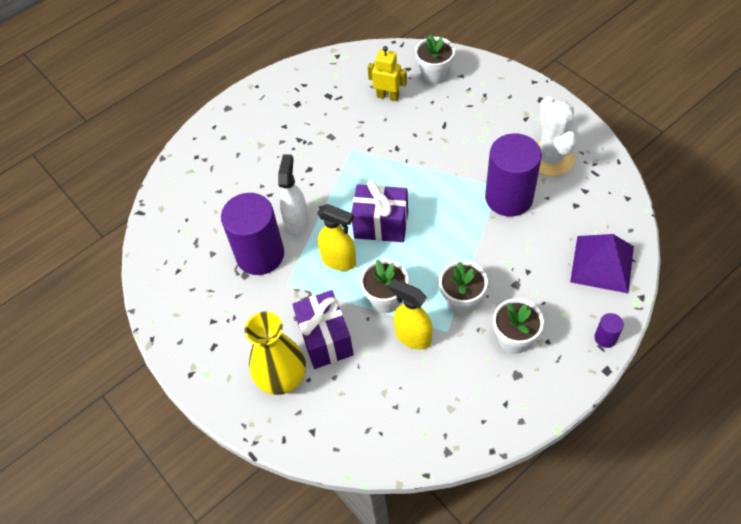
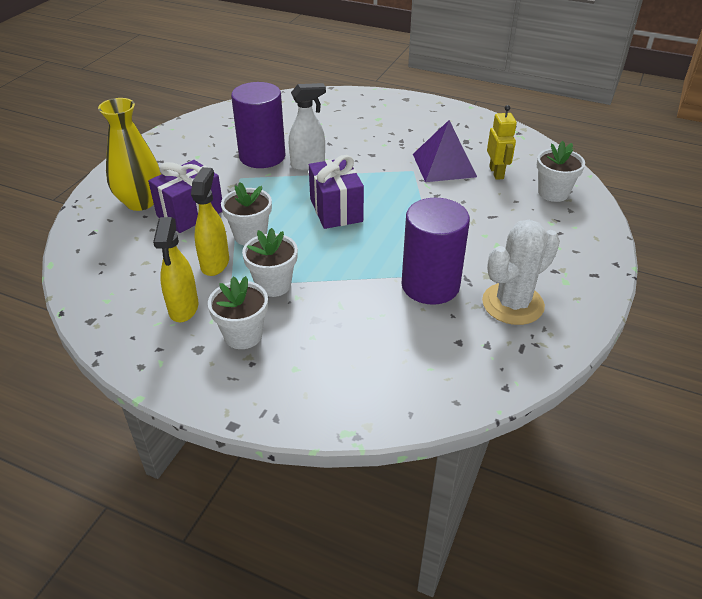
camera: 60 degrees right, 15 degrees down
(339, 261) = (279, 198): yellow spray bottle -> yellow spray bottle (183, 309)
(602, 264) = (386, 386): purple pyramid -> purple pyramid (444, 165)
(605, 338) = (278, 413): purple cylinder -> none

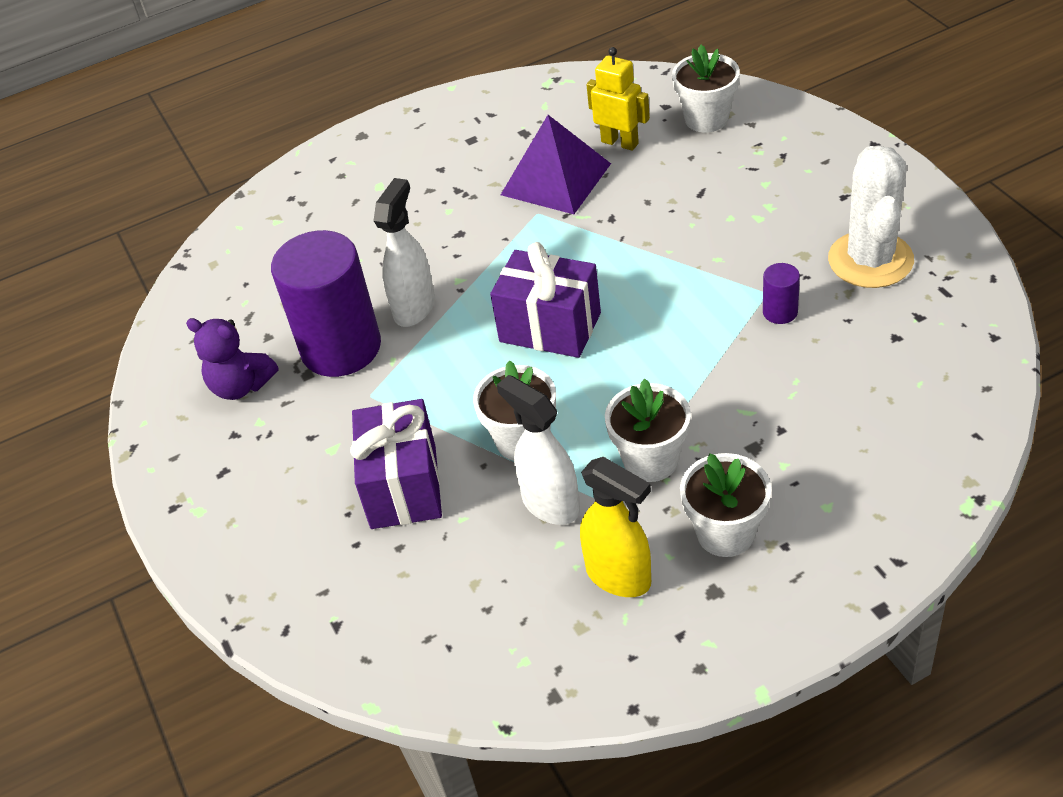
camera: 45 degrees left, 5 degrees up
(140, 202) = (314, 536): yellow vase -> none
(214, 142) = (241, 386): none -> purple teddy bear
(215, 263) = (550, 504): yellow spray bottle -> white spray bottle
(430, 285) = (780, 312): purple cylinder -> purple cylinder, size x0.41

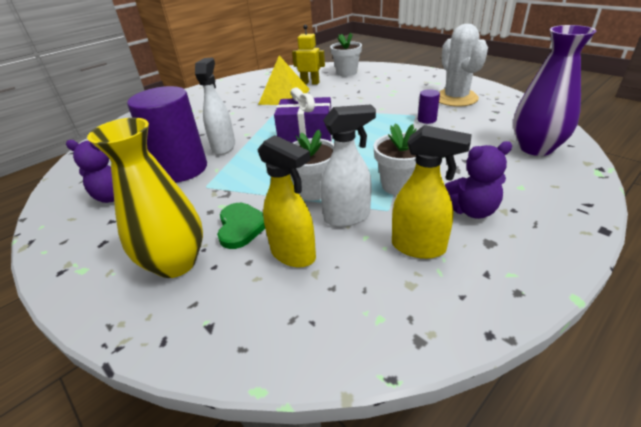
camera: 20 degrees left, 10 degrees down
(311, 527) = (176, 263): none -> yellow vase
(403, 487) = (241, 226): purple gift -> green heart
(457, 549) = (293, 254): none -> yellow spray bottle
(550, 504) = (347, 217): white spray bottle -> white spray bottle turned 135 degrees clockwise
(555, 179) = (284, 96): purple pyramid -> yellow pyramid
(725, 533) = (471, 210): white flower pot -> purple teddy bear
(914, 429) = (536, 148): none -> purple vase

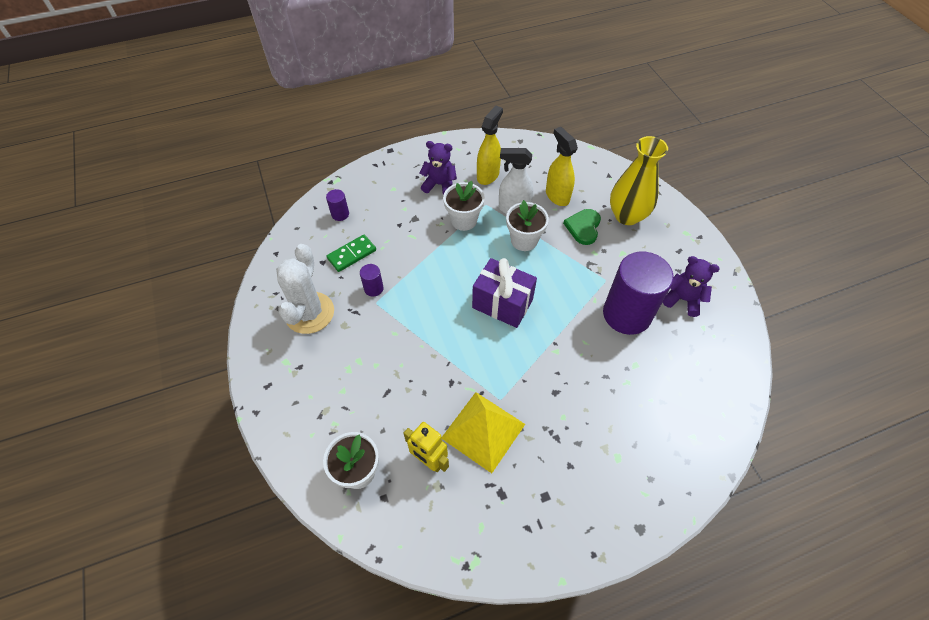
camera: 160 degrees left, 20 degrees up
(224, 147) = (583, 334): white spray bottle -> none
(419, 247) = (488, 175): yellow spray bottle -> yellow spray bottle turned 75 degrees clockwise
(475, 129) = (352, 254): none -> green domino
(536, 148) = (340, 214): purple vase -> purple cylinder

